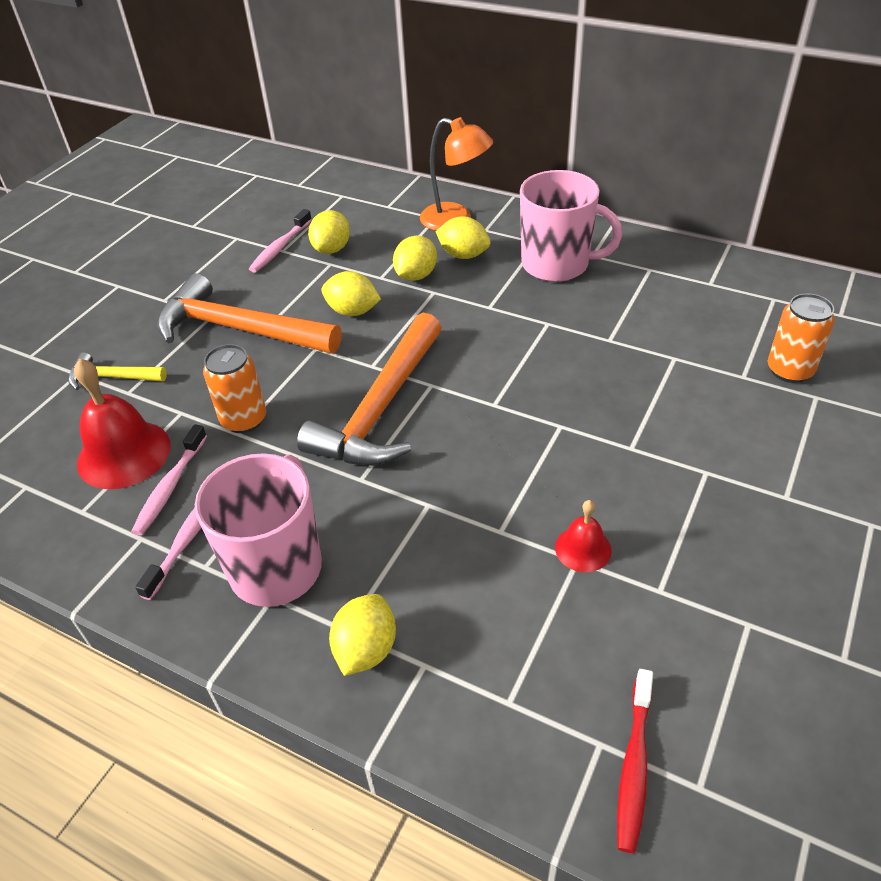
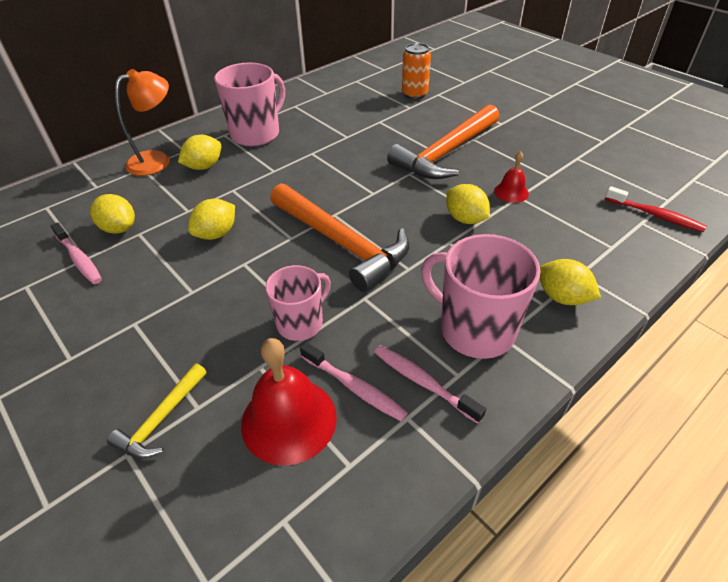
camera: 70 degrees left, 0 degrees up
(240, 329) = (176, 306): orange hammer -> orange hammer (446, 153)
(244, 420) = (301, 323): orange can -> pink mug
(416, 276) = (205, 193): yellow lemon -> yellow lemon (465, 219)

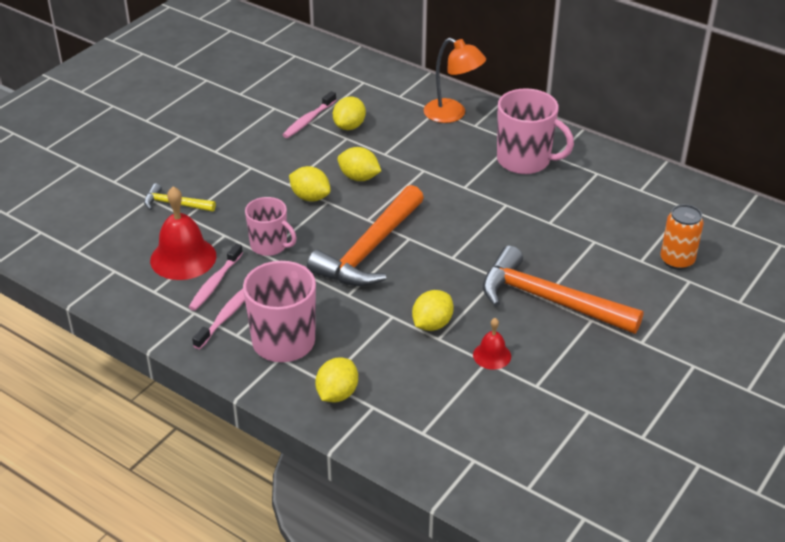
camera: 75 degrees right, 5 degrees down
(204, 166) = (453, 144): yellow lemon -> yellow lemon (310, 197)
(655, 215) = (491, 473): red toothbrush -> none

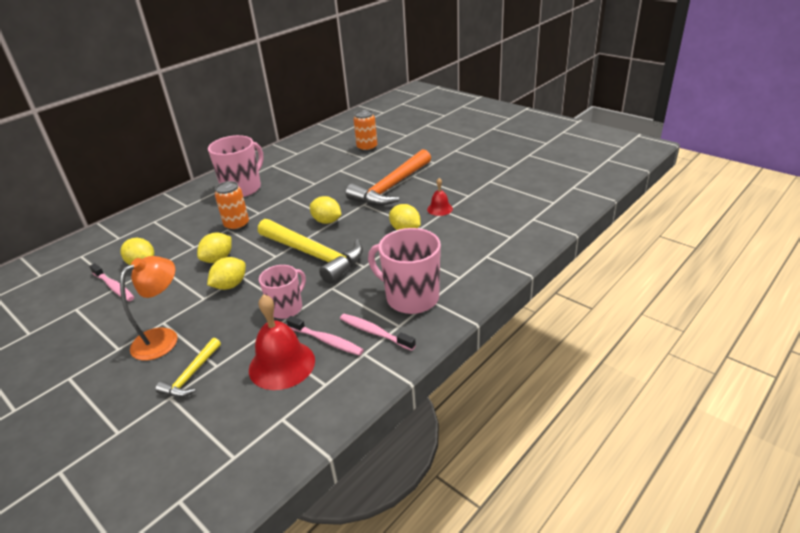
camera: 80 degrees left, 5 degrees down
(337, 394) = (473, 271): yellow lemon -> yellow lemon (327, 221)
(370, 249) = (313, 255): orange hammer -> yellow hammer
(432, 175) = (237, 225): none -> orange can
(452, 114) = (165, 214): orange lamp -> orange lamp (163, 338)

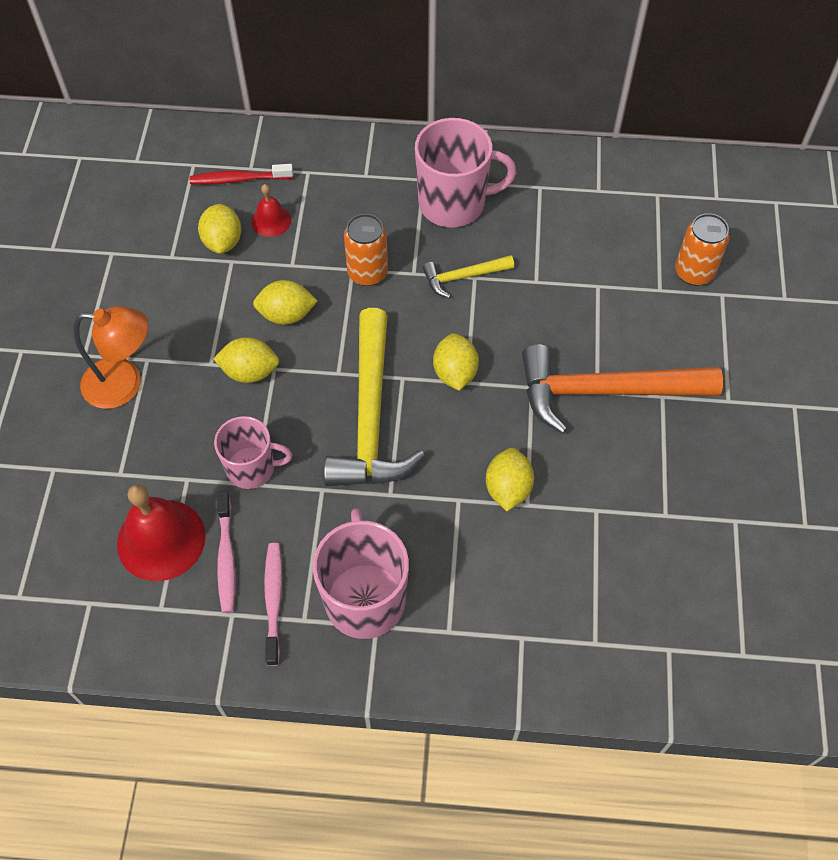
camera: 50 degrees right, 25 degrees up
(114, 287) = (167, 254): pink toothbrush -> none
(117, 244) = (239, 179): none -> red toothbrush
(191, 375) = (93, 462): yellow hammer -> yellow hammer (463, 277)
(439, 209) = (596, 499): red bell -> red bell (271, 221)

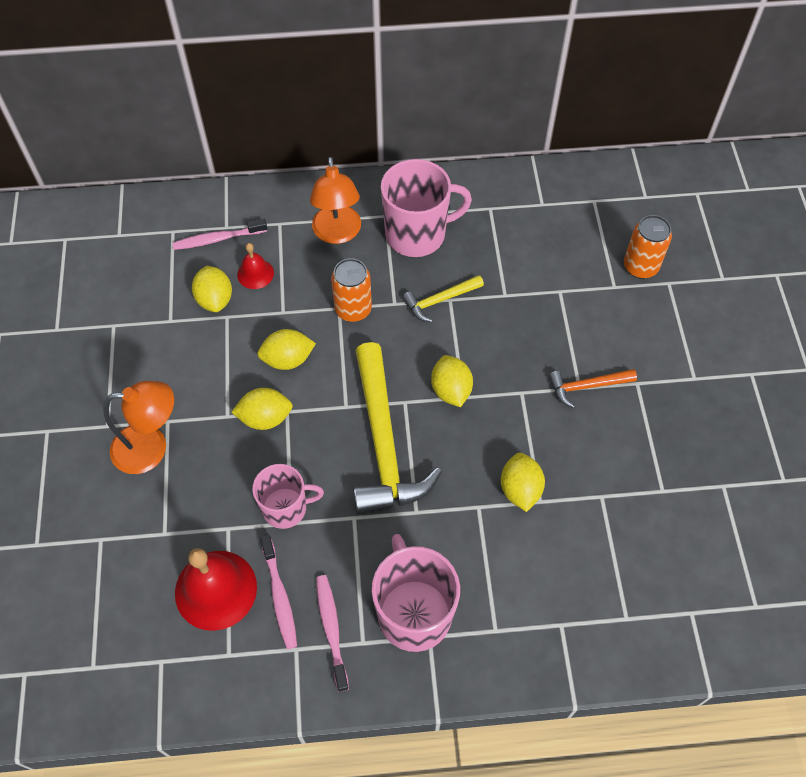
camera: 10 degrees left, 0 degrees up
(239, 179) = (217, 239): red toothbrush -> pink toothbrush
(367, 191) = (337, 233): none -> orange lamp
(605, 391) = (587, 386): orange hammer -> orange hammer, size x0.49

